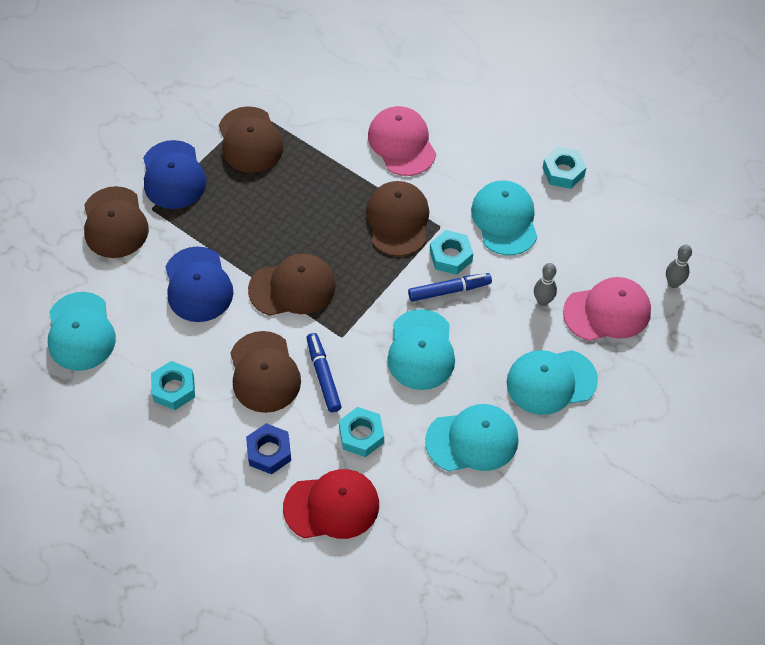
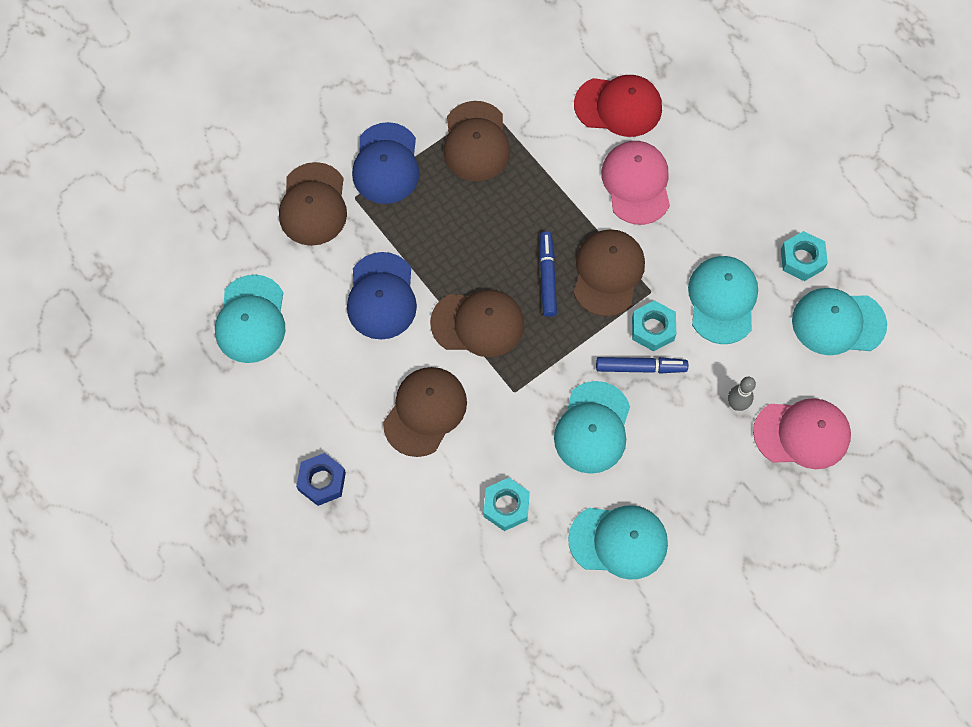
camera: 15 degrees right, 10 degrees up
(174, 389) = (330, 406): turquoise nut -> none
(264, 372) = (425, 411): brown cap -> brown cap turned 150 degrees counterclockwise
(269, 452) = (408, 500): blue nut -> blue nut (322, 481)
(323, 375) = (484, 430): blue marker -> blue marker (547, 277)
(332, 506) = (457, 575): red cap -> red cap (618, 106)
(551, 381) = (719, 498): turquoise cap -> turquoise cap (838, 322)
(673, 283) = (883, 419): grey bowling pin -> none

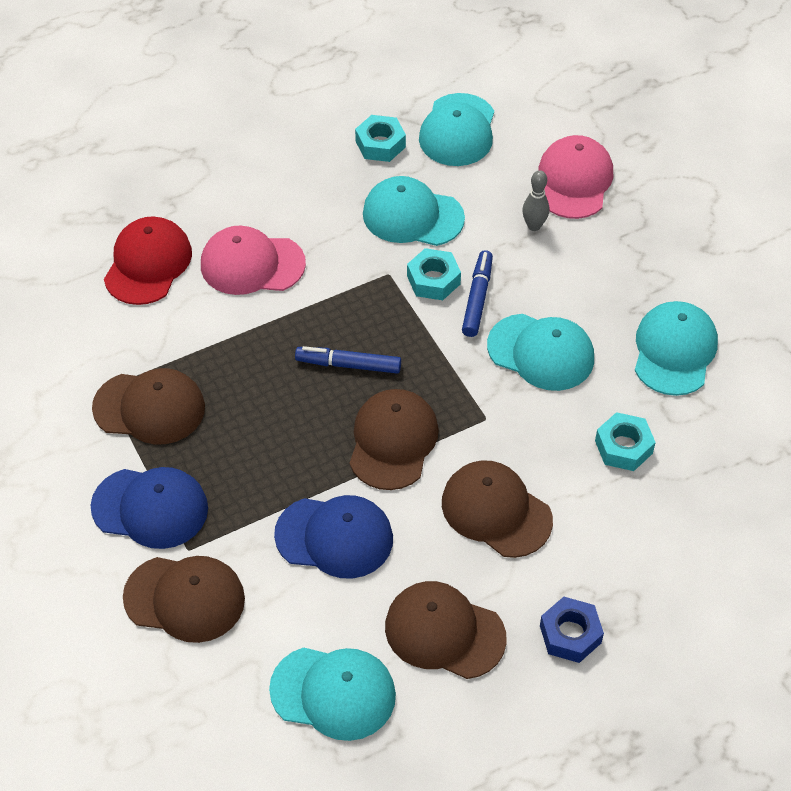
camera: 80 degrees left, 15 degrees down
(608, 273) = (357, 308): brown cap -> brown cap (444, 632)

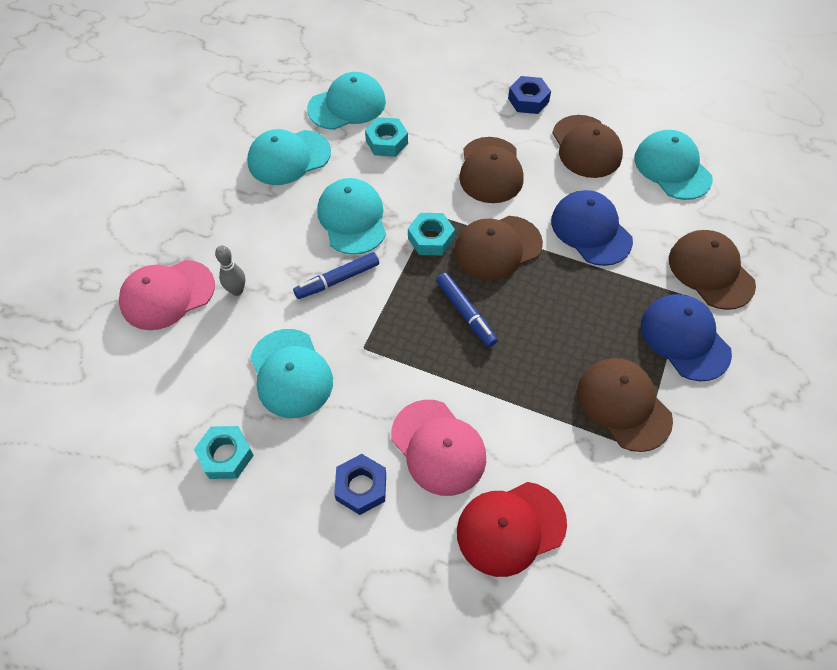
camera: 130 degrees left, 5 degrees up
(272, 202) = (361, 487): none -> blue nut
(433, 280) = (344, 316): turquoise nut -> turquoise nut (431, 238)
(457, 130) = (165, 409): turquoise cap -> turquoise cap (347, 105)

